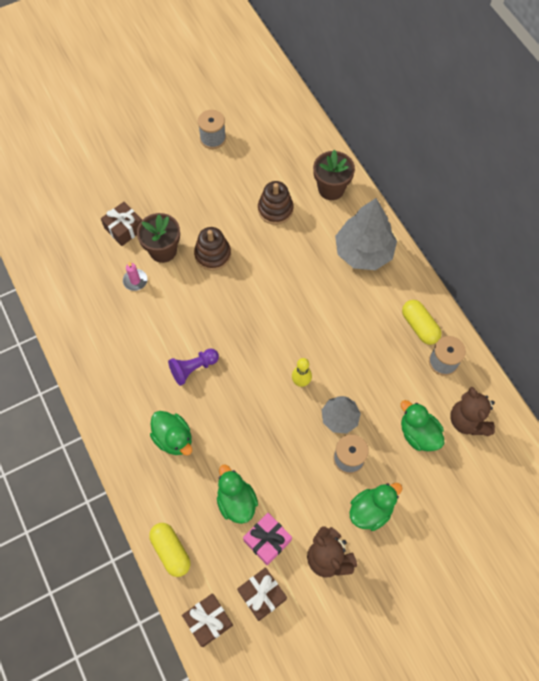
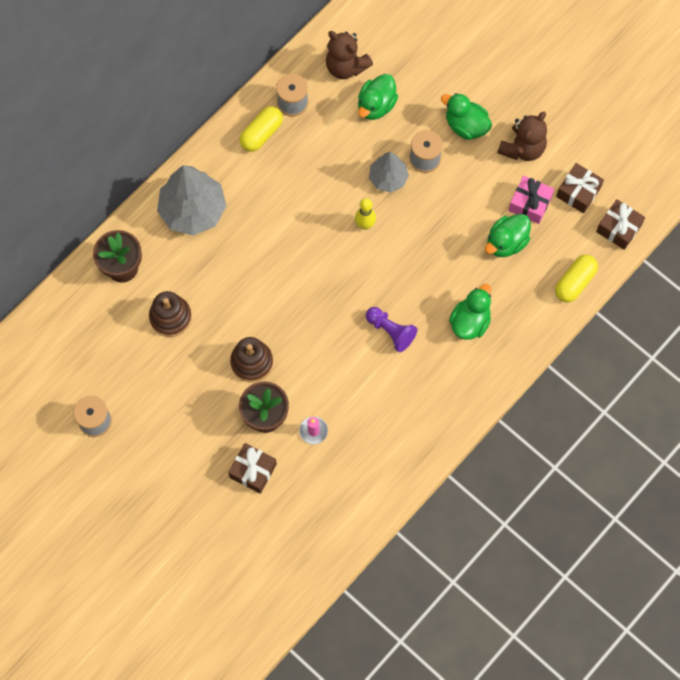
camera: 110 degrees left, 5 degrees up
(468, 421) = (346, 66): brown teddy bear -> brown teddy bear turned 75 degrees clockwise

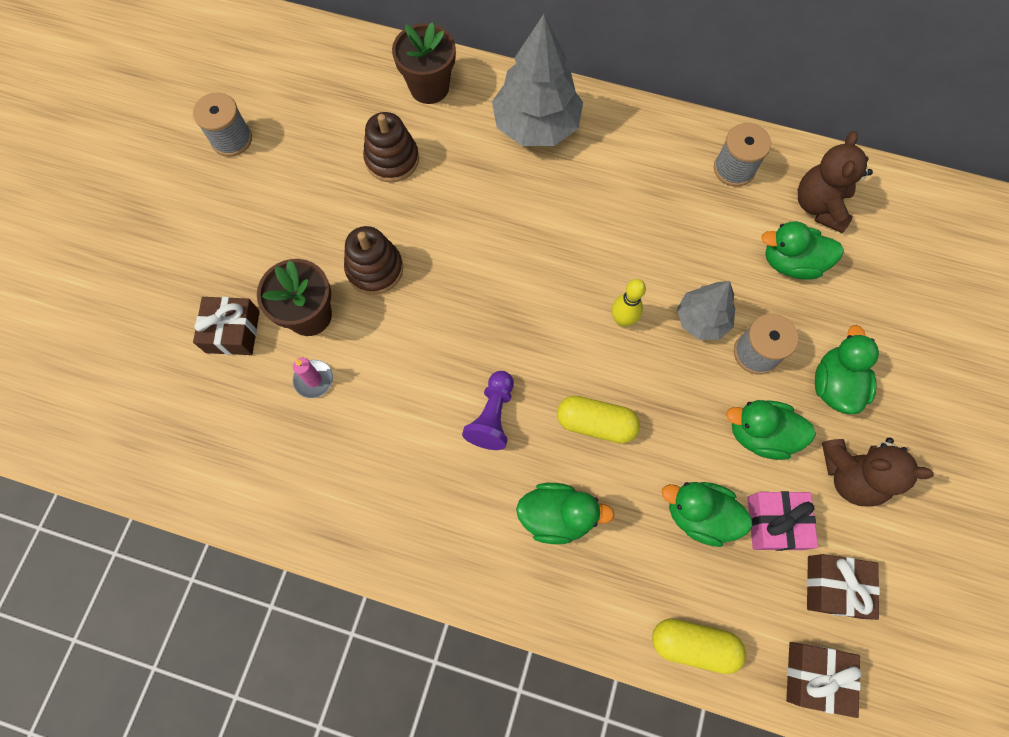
camera: 65 degrees right, 0 degrees up
(261, 134) = (673, 154): yellow capsule -> yellow capsule (595, 423)
(475, 184) = (760, 434): none -> green duck

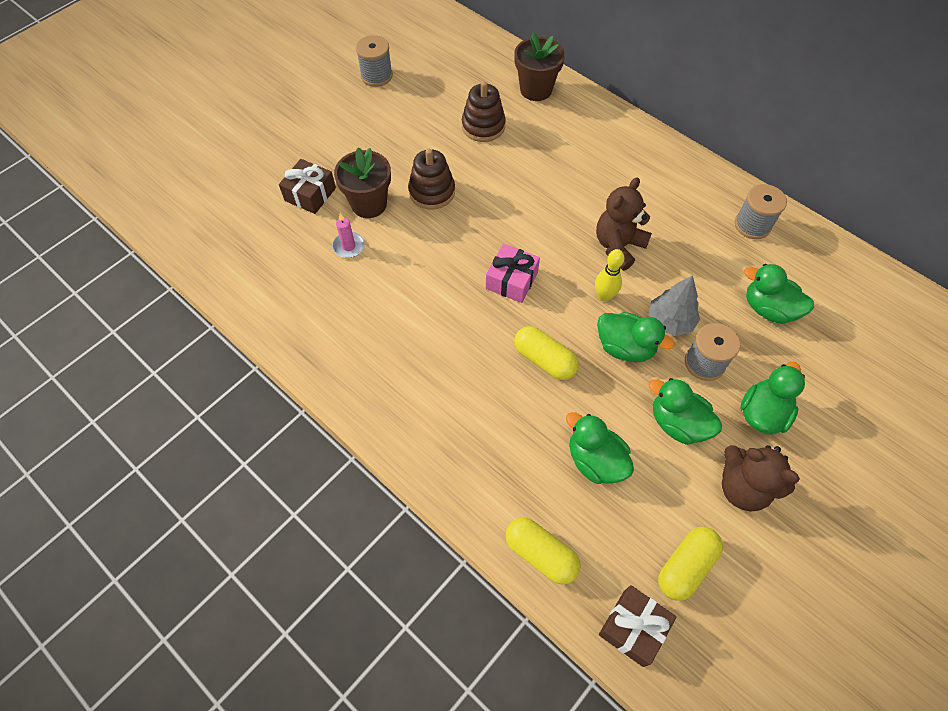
camera: 25 degrees right, 10 degrees down
(492, 416) = (466, 322): purple pawn -> none
(536, 125) = (604, 141): grey tree -> none
(557, 516) = (479, 412): green duck -> green duck (625, 347)
(775, 523) = (657, 494): pink gift -> pink gift (511, 280)
(819, 206) = (814, 277): brown teddy bear -> brown teddy bear (618, 246)
(834, 587) = (685, 566): brown gift -> yellow capsule

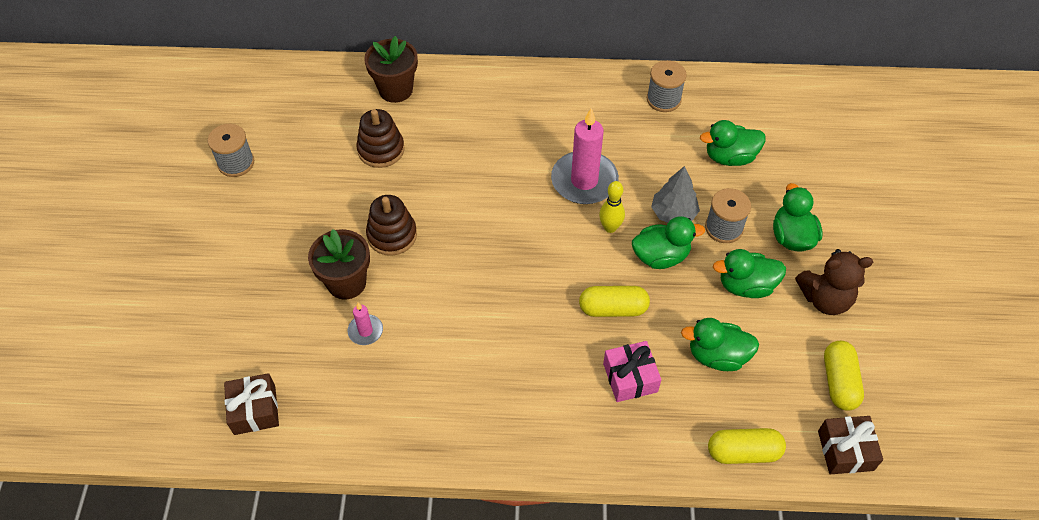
camera: 40 degrees left, 5 degrees down
(310, 194) = (283, 310): brown gift -> brown gift (255, 410)
(511, 280) = (529, 264): pink gift -> pink gift (630, 377)
(618, 246) = (584, 181): brown teddy bear -> pink candle

